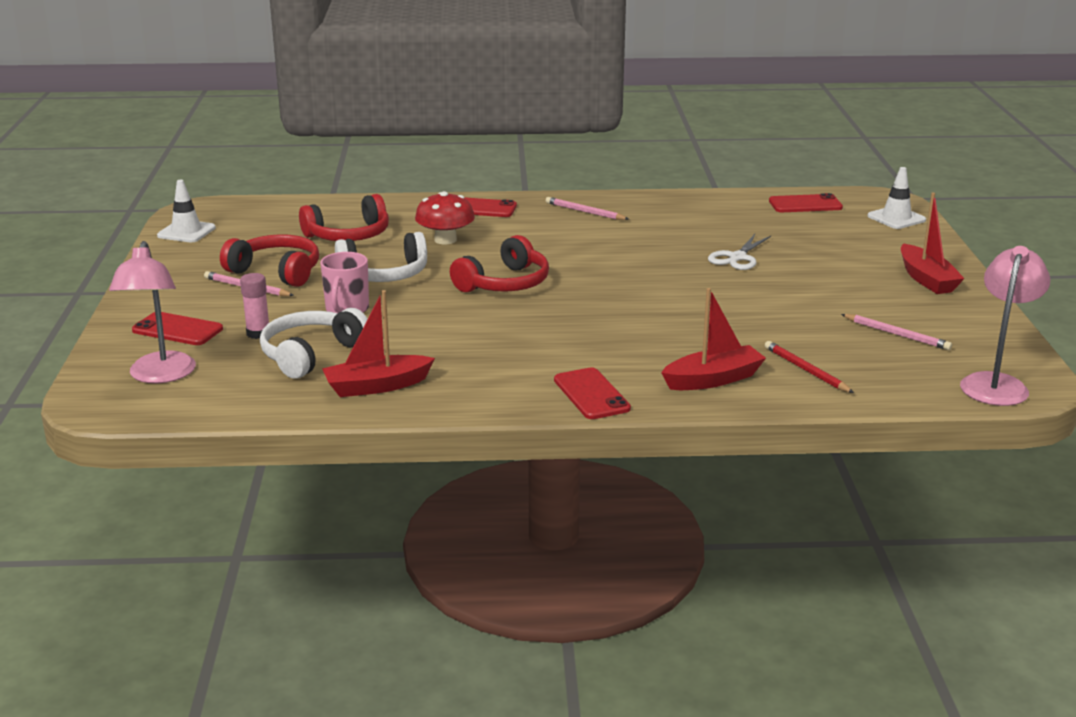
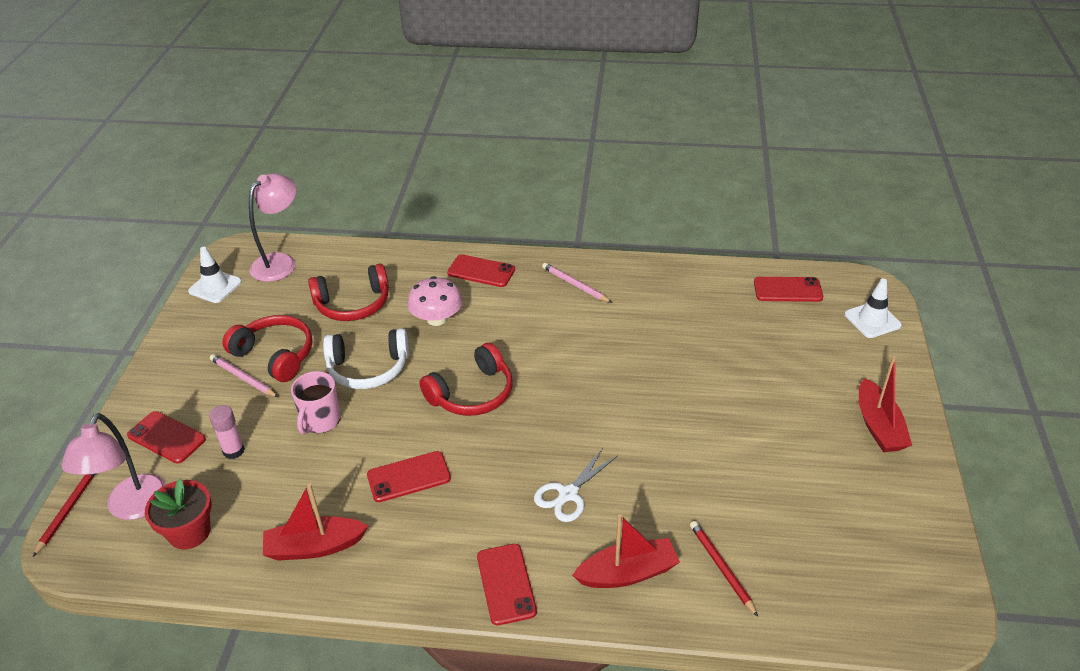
camera: 10 degrees right, 15 degrees up
(86, 382) = (68, 510): none -> red pencil
(233, 386) = (189, 532): none -> red flower pot
(311, 354) = (270, 489): white headphones -> none
(445, 240) = (436, 319): red mushroom -> pink mushroom
(459, 338) = (409, 477): none -> red phone
(737, 257) = (701, 372): white scissors -> white scissors (568, 494)
(896, 334) = (826, 517): pink pencil -> none
(996, 383) = (908, 614): pink lamp -> pink lamp (280, 262)

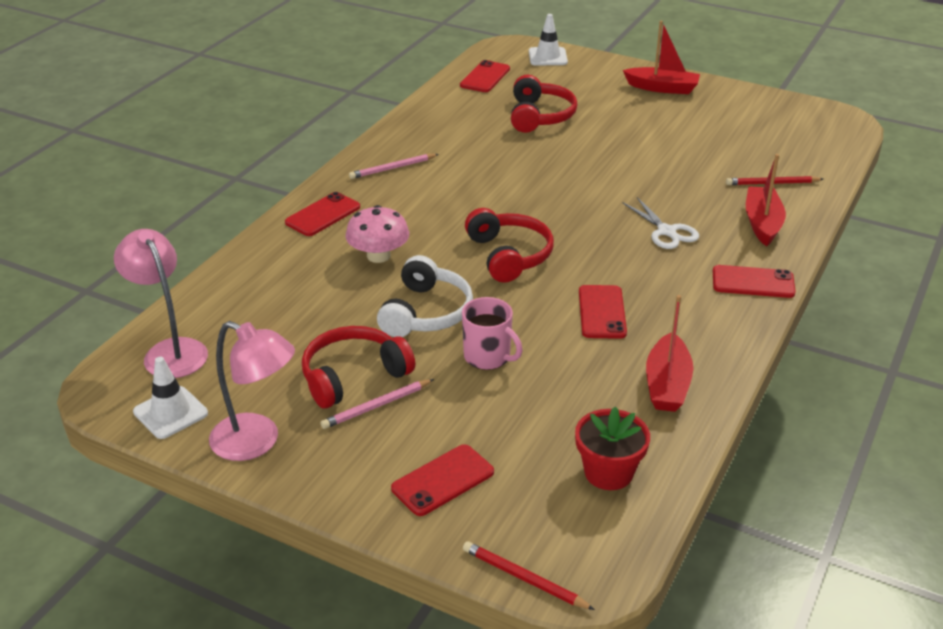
camera: 70 degrees left, 5 degrees down
(132, 508) = (548, 518): pink lamp -> pink lamp (257, 442)
(233, 451) = (498, 426): pink glue stick -> none
(353, 304) = (305, 306): red headphones -> red headphones (539, 116)

